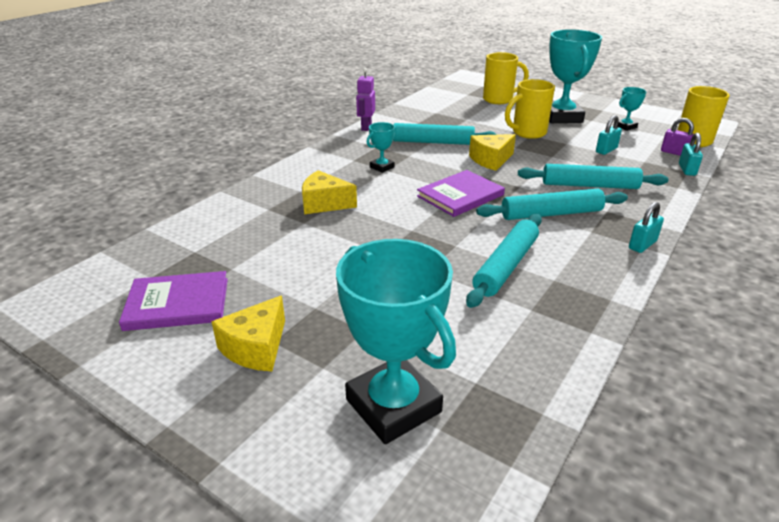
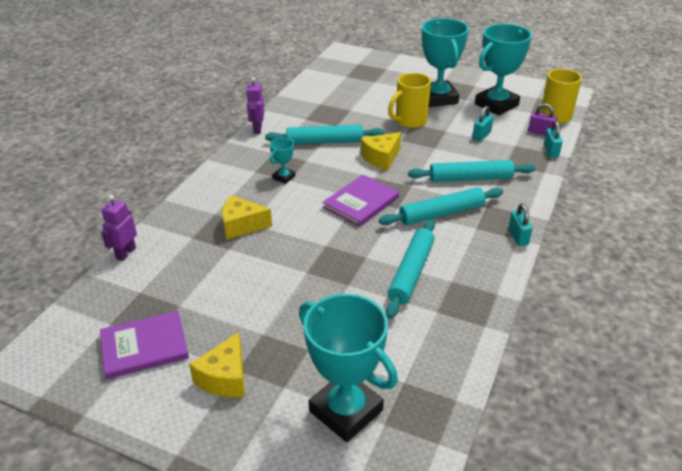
camera: 10 degrees left, 5 degrees up
(194, 215) = (126, 253): none -> purple robot
(499, 99) = (377, 81): yellow mug -> none
(625, 126) = (496, 105): turquoise trophy -> turquoise trophy, size x2.21
(642, 245) = (518, 237): turquoise padlock -> turquoise padlock turned 45 degrees counterclockwise

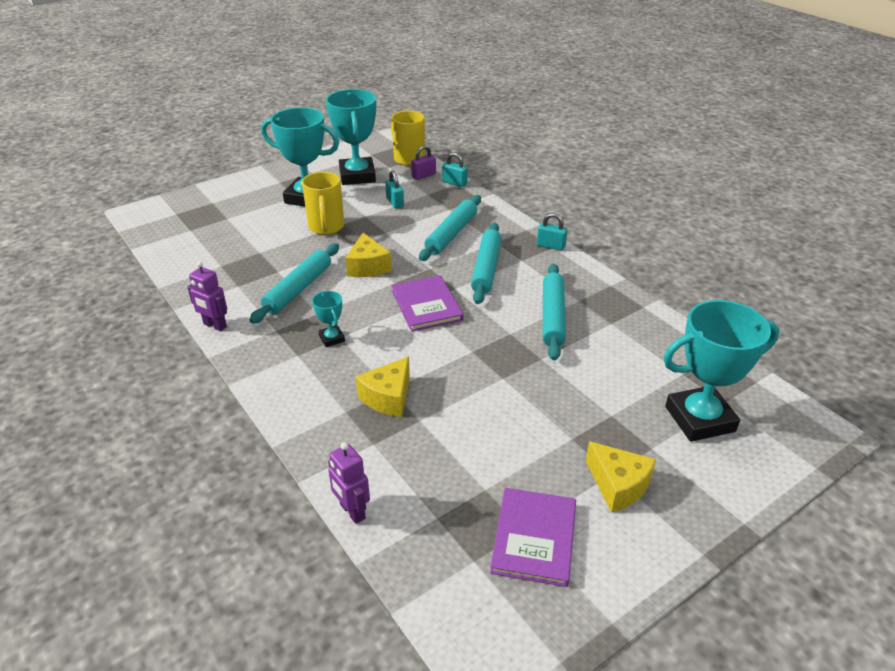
camera: 60 degrees left, 0 degrees up
(411, 273) = (552, 317): turquoise rolling pin -> turquoise rolling pin turned 45 degrees clockwise

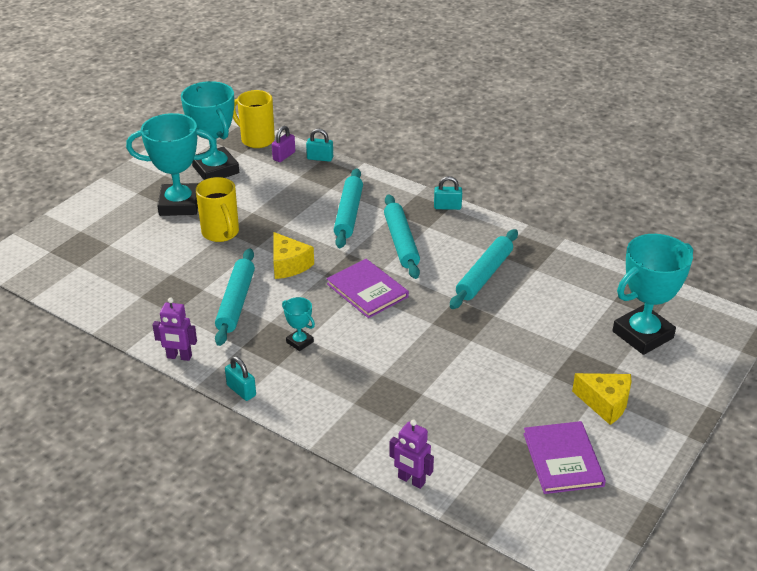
camera: 20 degrees left, 0 degrees up
(388, 397) = (383, 381): yellow cheese -> none
(395, 202) = (273, 192): turquoise padlock -> turquoise padlock (241, 390)
(552, 317) = (484, 275): turquoise rolling pin -> turquoise rolling pin turned 45 degrees clockwise

